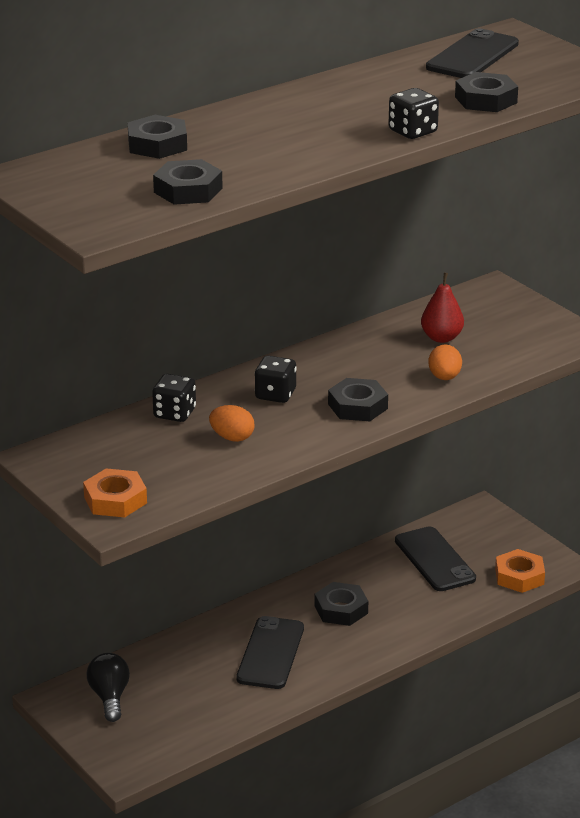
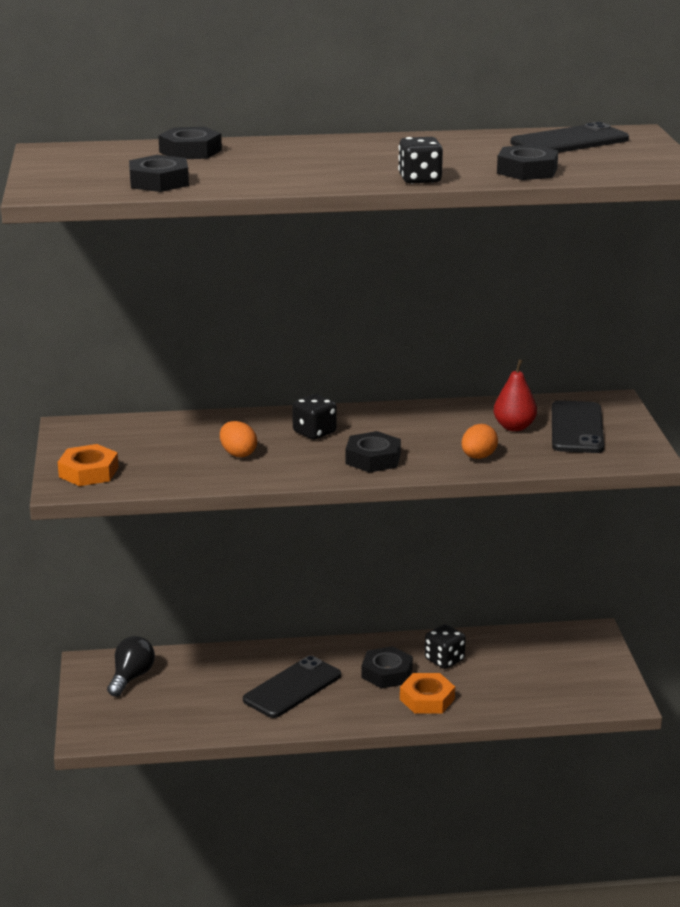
camera: 30 degrees right, 5 degrees down
(174, 413) = (215, 425): black dice -> black dice (444, 660)
(434, 560) = (510, 660): black phone -> black phone (577, 428)
(519, 576) = (575, 698): orange nut -> orange nut (427, 699)

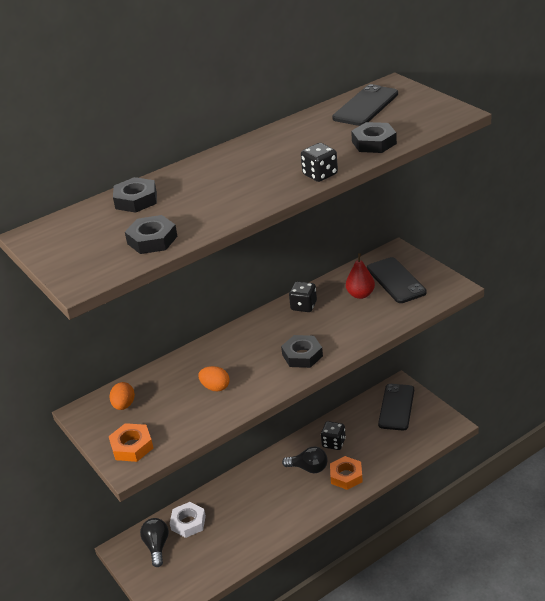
camera: 25 degrees left, 10 degrees up
(188, 669) = (188, 523): none -> white nut
(292, 688) = (262, 505): black phone -> black phone (396, 407)
(314, 432) = (247, 349): black dice -> black dice (303, 306)
(387, 673) = (309, 468): black nut -> black light bulb
(478, 457) = (362, 327): orange egg -> orange egg (124, 405)

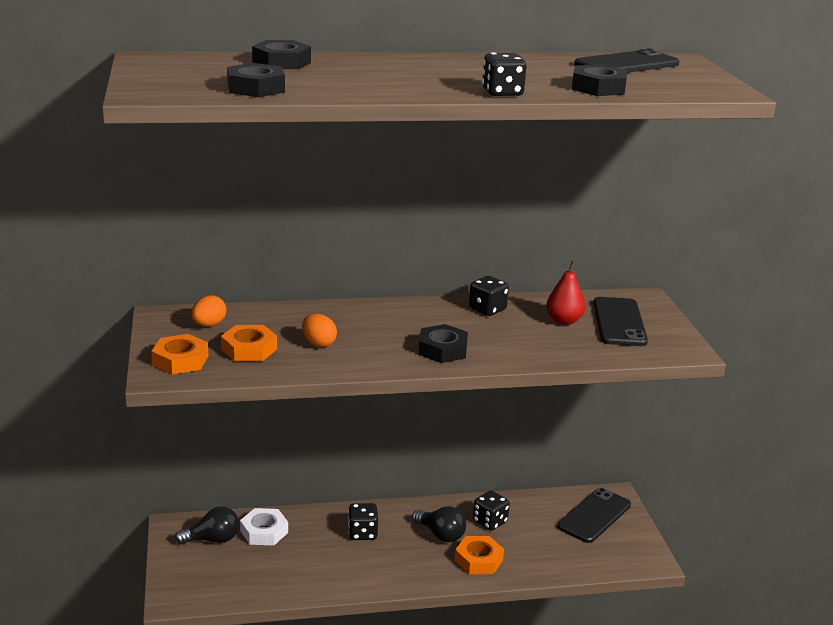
camera: 20 degrees right, 10 degrees down
(157, 546) = (212, 540): black light bulb -> black light bulb turned 60 degrees clockwise
(171, 414) = (249, 349): none -> orange nut
(256, 492) = (362, 533): none -> black dice

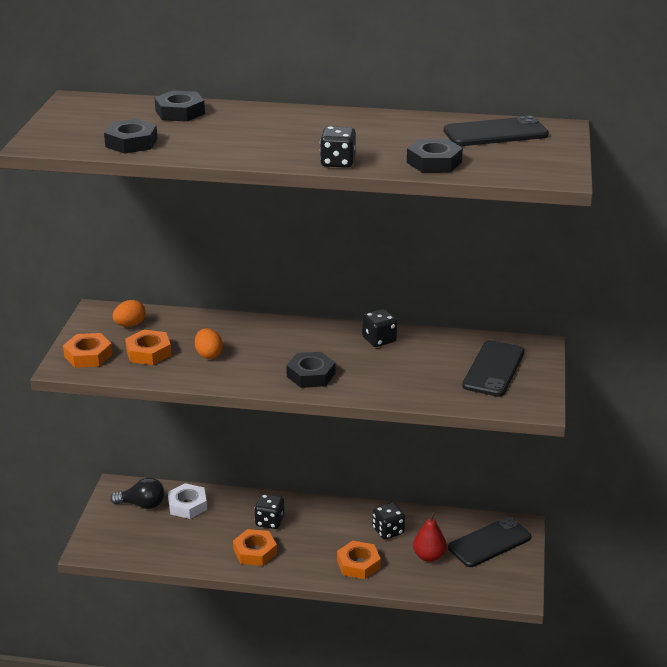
camera: 20 degrees right, 5 degrees up
(363, 567) = (255, 552): none -> orange nut
(441, 535) = (337, 535): black light bulb -> none
(564, 321) = (442, 360): red pear -> red pear (429, 556)

